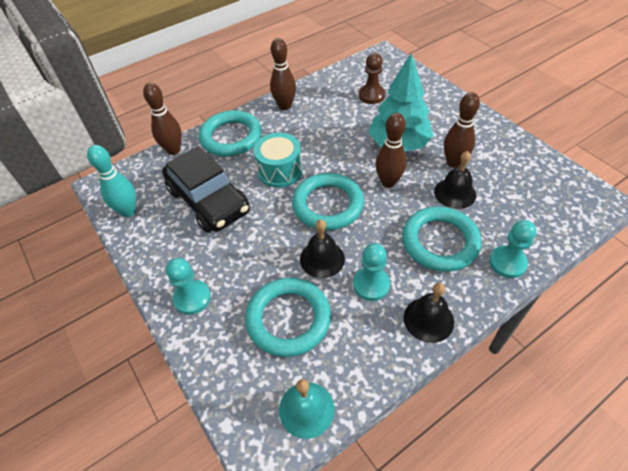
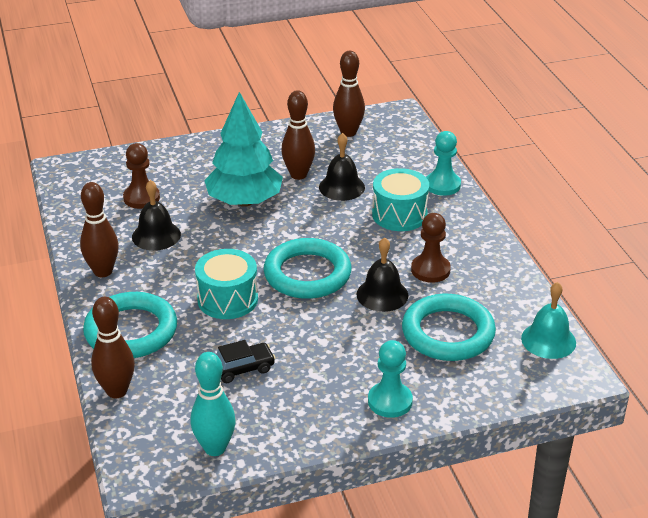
camera: 75 degrees left, 15 degrees down
(209, 200) = (242, 368): black car -> black car, size x0.46
(371, 285) = (430, 270): turquoise pawn -> brown pawn
(388, 182) = (299, 224): brown bowling pin -> brown bowling pin (348, 132)
(428, 319) = (483, 246): black bell -> black bell (156, 235)
(440, 242) = (399, 214): turquoise ring -> turquoise drum

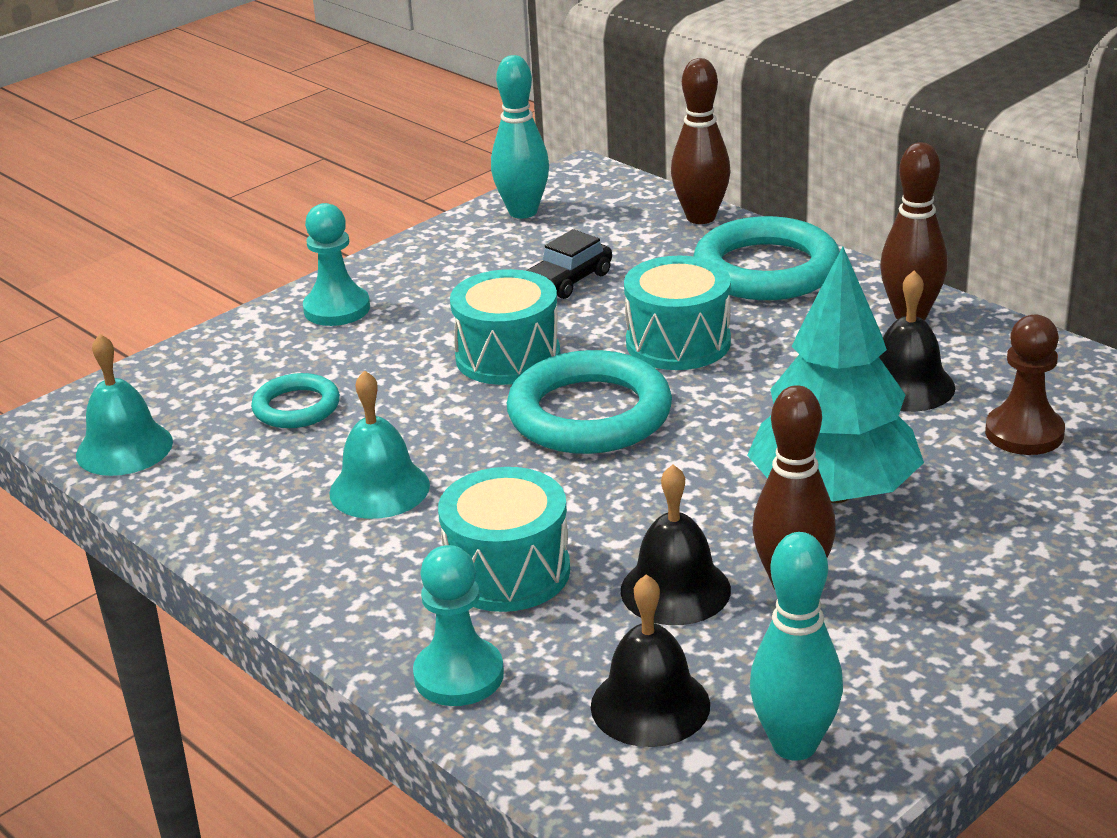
camera: 155 degrees right, 5 degrees down
(319, 324) = (508, 357): none -> turquoise drum
(348, 132) = (794, 745): brown bowling pin -> turquoise bowling pin
(382, 294) = (439, 425): black bell -> black bell (650, 705)
(430, 270) = (379, 489): brown pawn -> turquoise bell
(448, 333) = (296, 407): turquoise ring -> turquoise ring, size x0.55

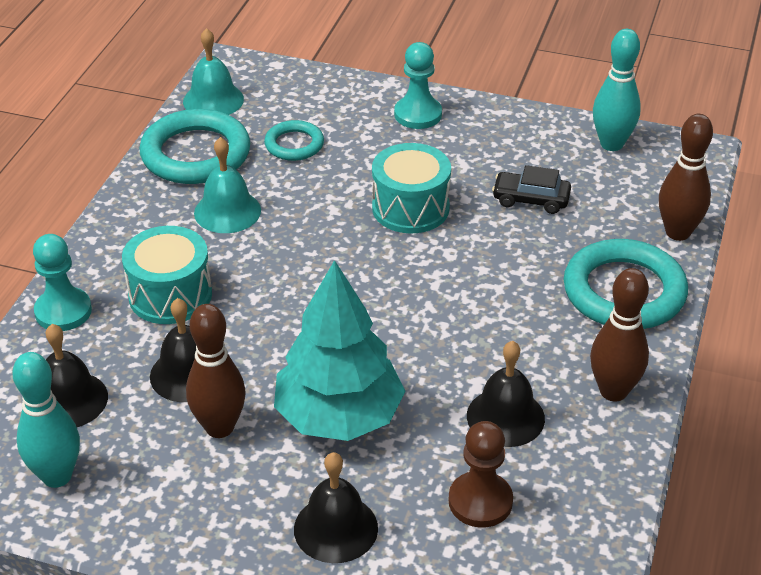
camera: 60 degrees right, 10 degrees up
(589, 414) = (364, 269): turquoise ring -> turquoise ring (196, 154)
(678, 343) = (484, 280): turquoise drum -> none
(1014, 537) = (335, 528): none -> black bell

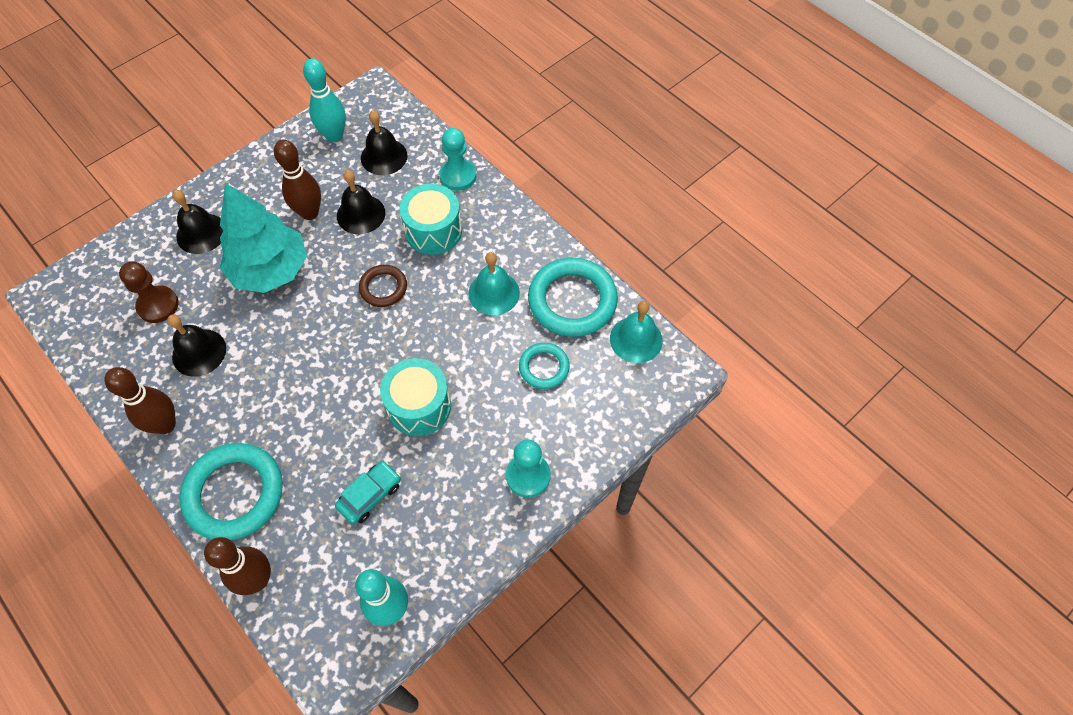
camera: 120 degrees right, 20 degrees up
(287, 300) = (383, 288): none -> brown ring
(531, 199) = (370, 495): black car -> turquoise car

